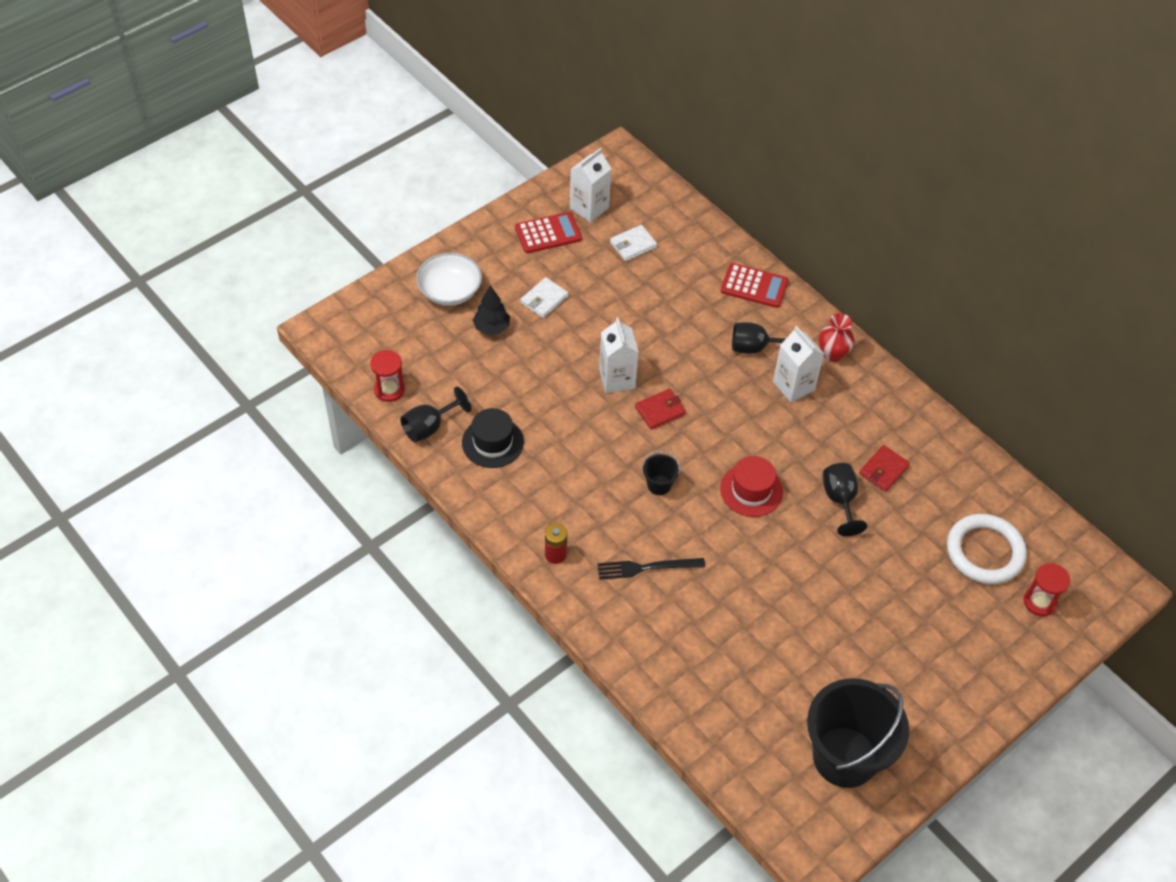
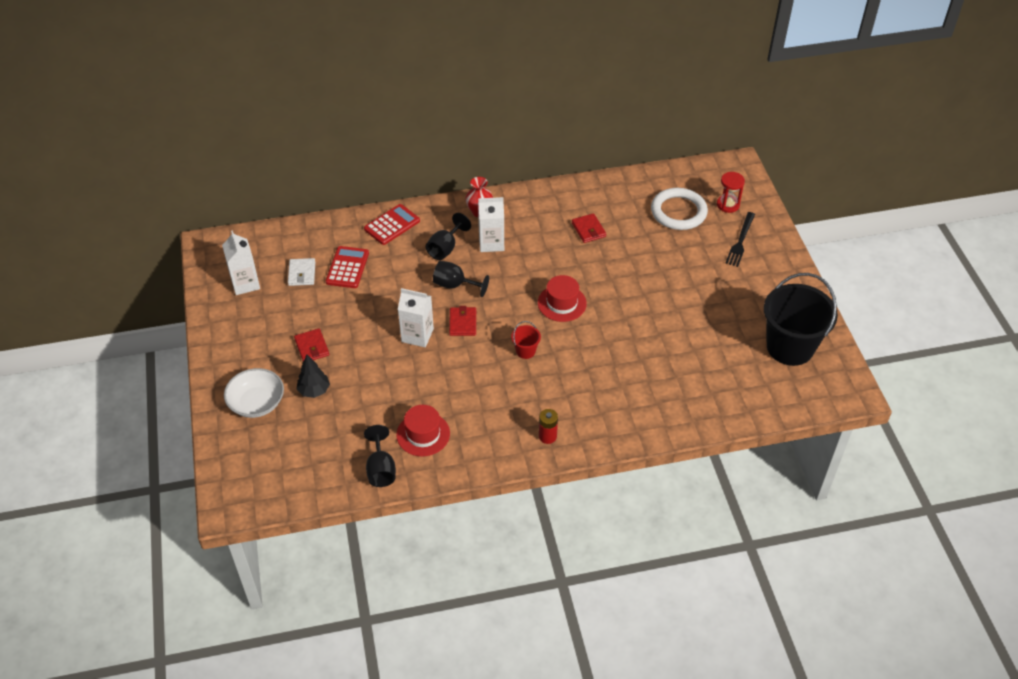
camera: 60 degrees left, 5 degrees down
(389, 390) = (325, 482): red hourglass -> none
(492, 442) = (423, 434): black hat -> red hat
(544, 299) = (312, 347): white wallet -> red wallet
(548, 233) = (250, 318): red calculator -> red calculator (347, 267)
(646, 568) = (590, 388): black fork -> black fork (740, 241)
(659, 485) = (525, 351): black bucket -> red bucket
(840, 500) = (598, 262): black goblet -> black goblet (455, 285)

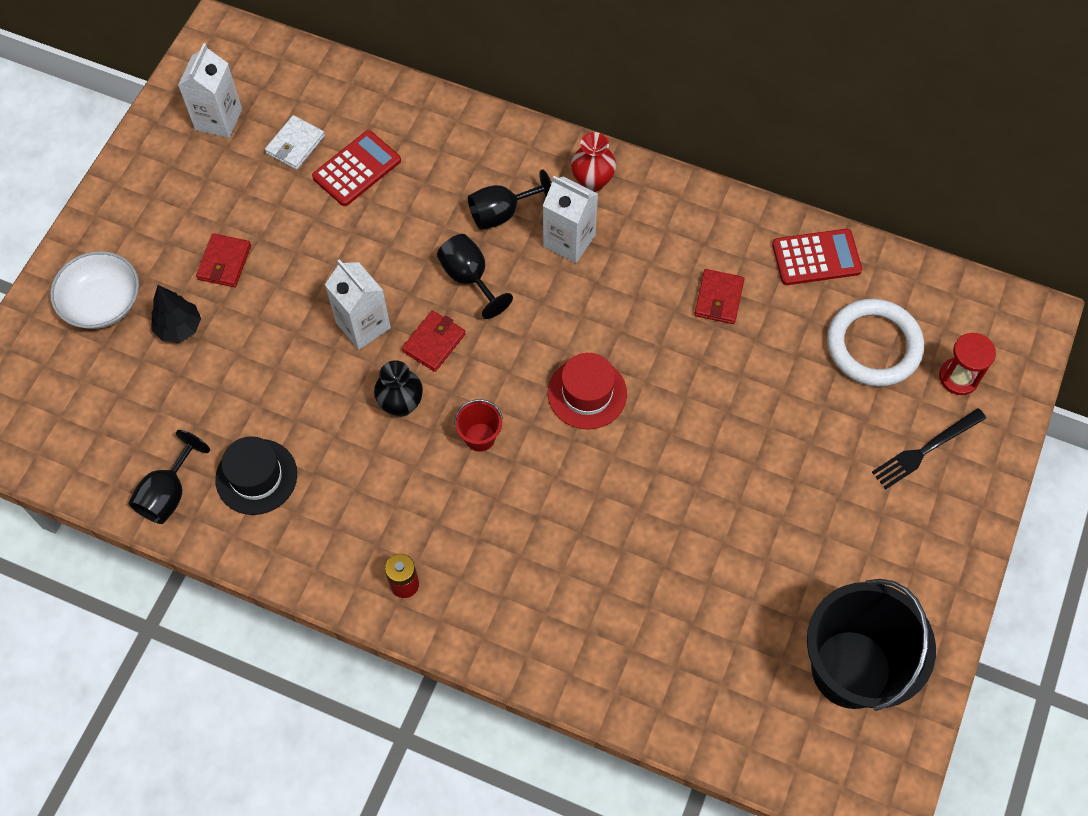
camera: 35 degrees right, 15 degrees up
(392, 225) = (462, 136): red calculator -> red calculator (816, 258)
(423, 434) = (256, 477): red hat -> black hat
(471, 359) = (401, 404): none -> black vase

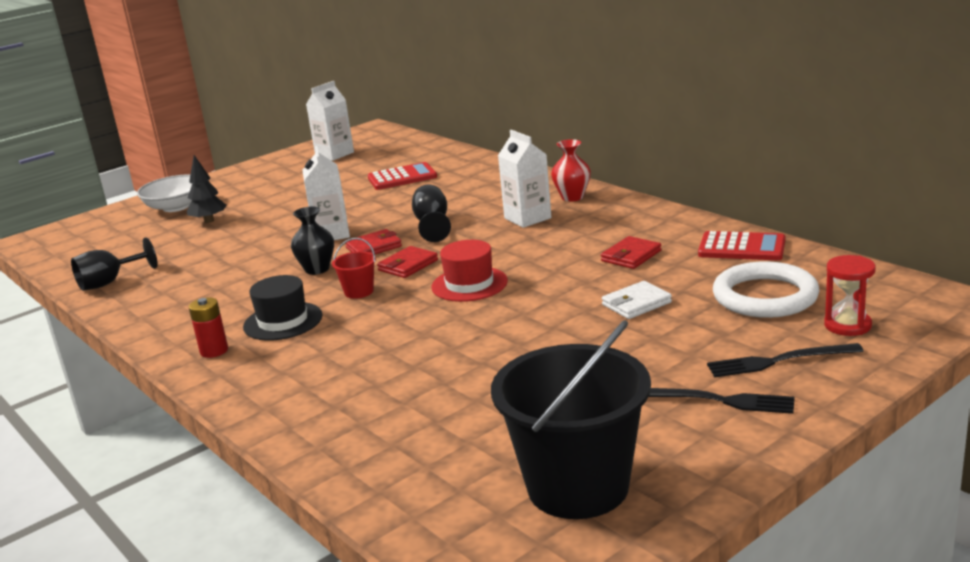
camera: 30 degrees right, 40 degrees down
(224, 262) = (270, 201): red wallet -> red wallet (408, 265)
(256, 477) = (175, 284): black hat -> black hat (283, 321)
(295, 144) = (372, 166): white wallet -> white wallet (636, 303)
(502, 213) = (487, 202): black goblet -> none
(902, 522) = (717, 400): none -> black fork

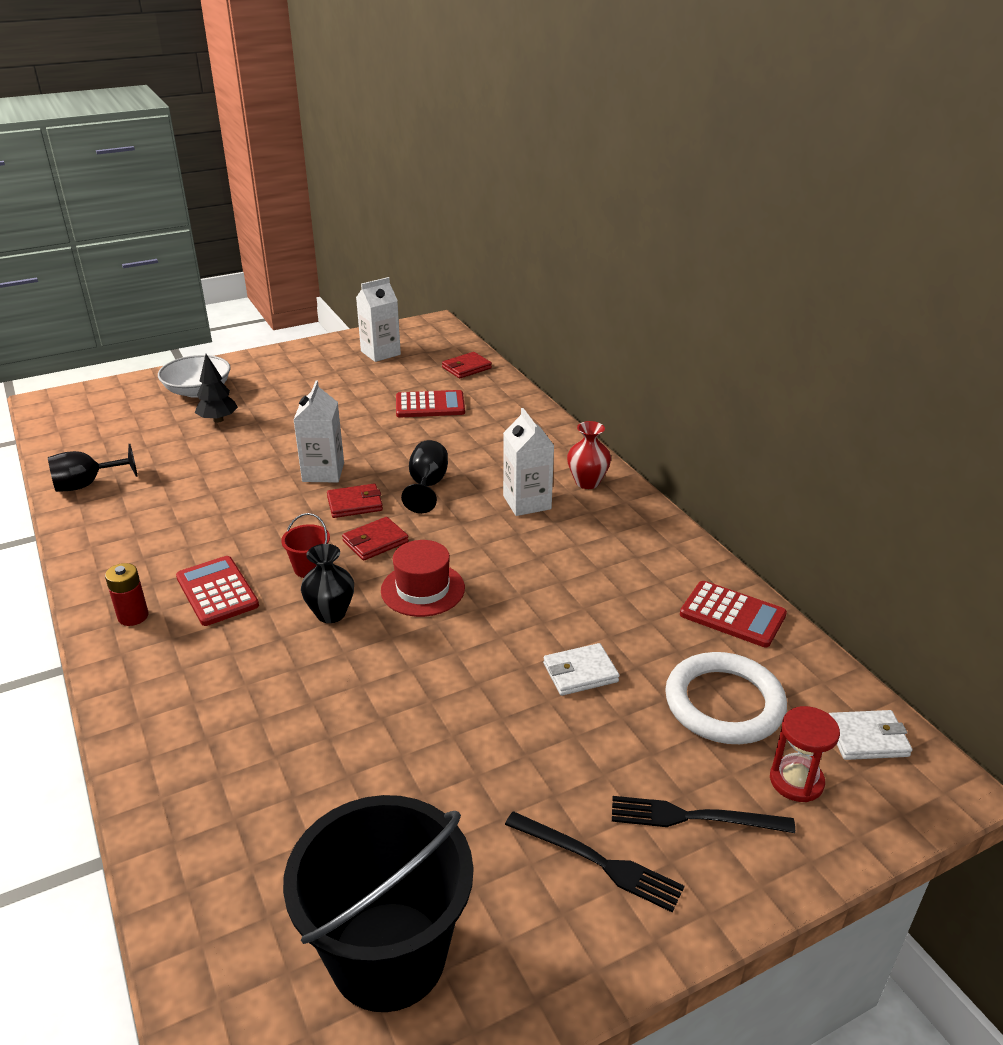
camera: 10 degrees right, 10 degrees up
(283, 321) = (217, 591): black hat -> red calculator
(317, 269) = (285, 522): black vase -> black vase (331, 613)
(631, 256) = (608, 593): red wallet -> red wallet (466, 368)
(888, 292) = (867, 738): none -> white wallet

